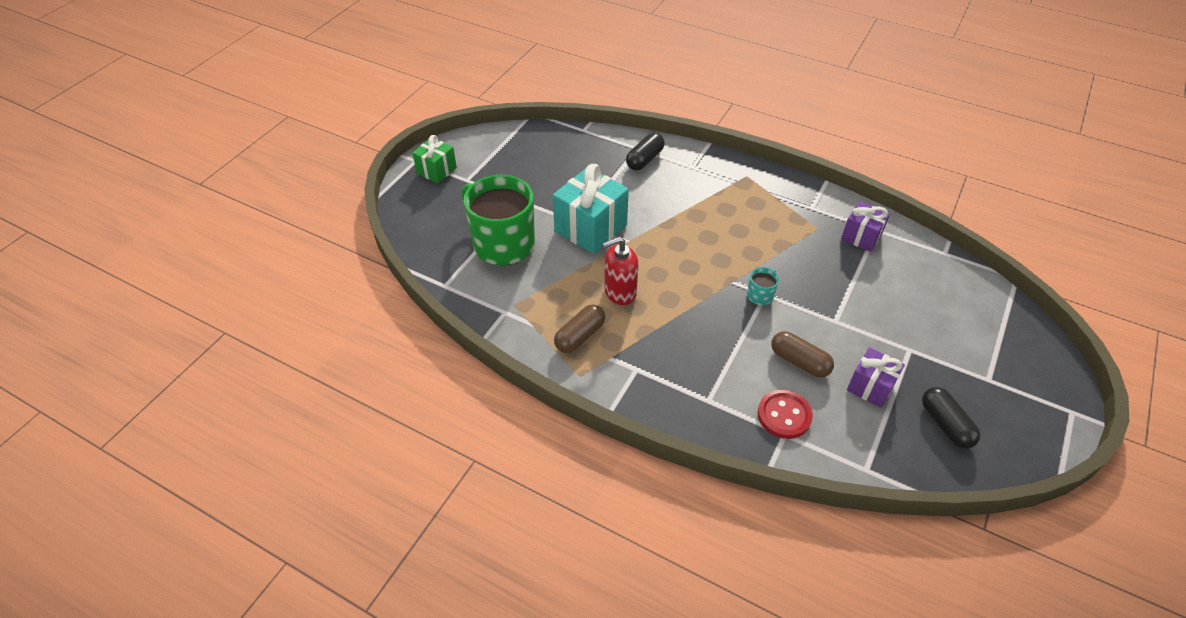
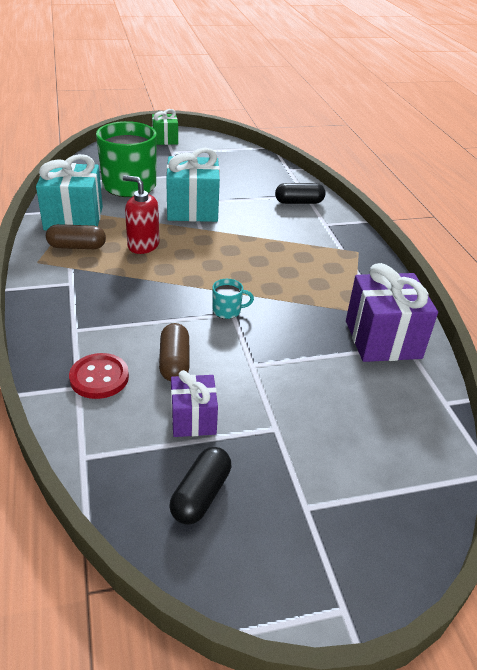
camera: 45 degrees right, 10 degrees down
(526, 314) = (73, 218): none -> turquoise gift
(861, 237) = (382, 339): purple gift -> purple gift, size x1.71

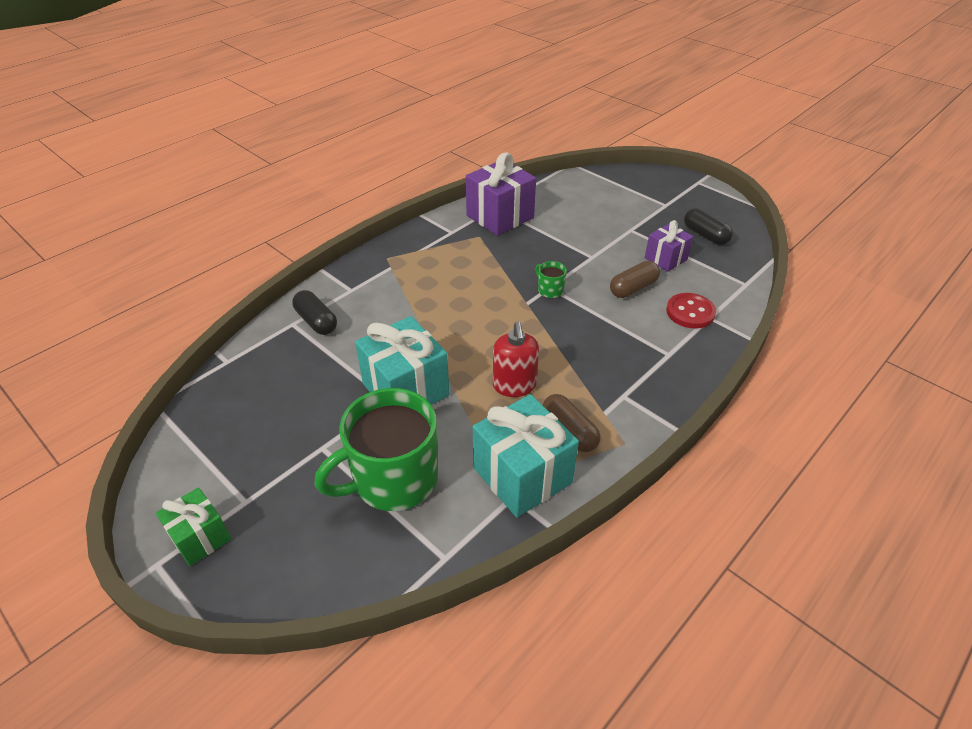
camera: 120 degrees left, 5 degrees up
(201, 495) = (705, 235): black capsule -> black capsule turned 60 degrees clockwise
(227, 311) = (550, 290): turquoise mug -> green mug

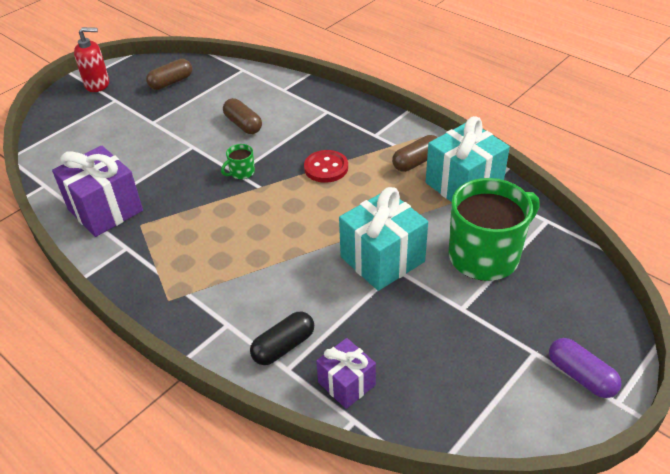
camera: 90 degrees left, 0 degrees up
(200, 537) = (581, 376): green gift -> purple capsule
(393, 479) = (485, 256): green mug -> green mug turned 90 degrees counterclockwise
(514, 386) = (370, 191): red soap dispenser -> red soap dispenser (97, 84)
(665, 259) = (203, 105): purple gift -> purple gift (346, 384)
(690, 312) = (277, 98): red button -> red button (326, 168)
(705, 235) = (171, 82): black capsule -> brown capsule

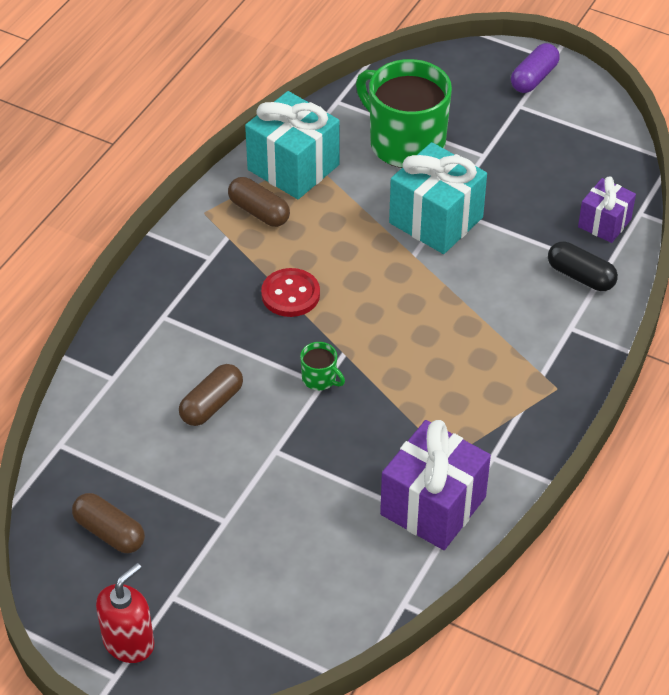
camera: 105 degrees left, 5 degrees up
(97, 84) = (129, 642): red soap dispenser -> red soap dispenser turned 60 degrees clockwise

